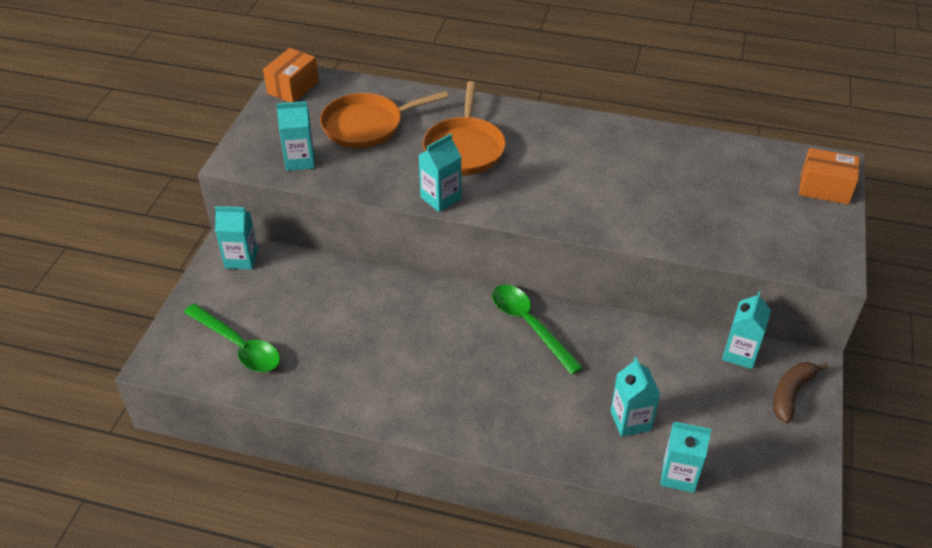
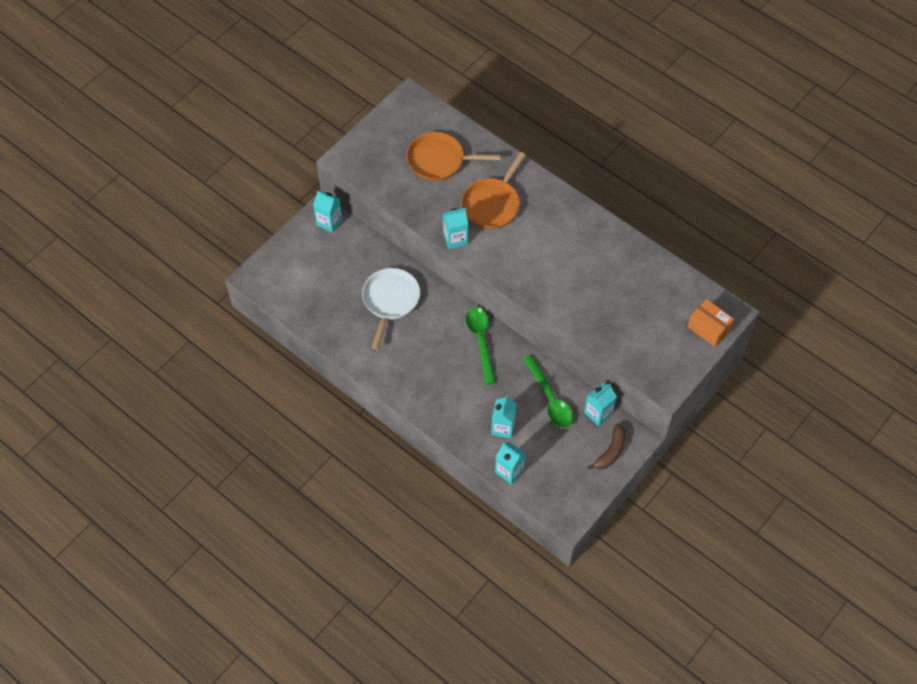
camera: 25 degrees right, 15 degrees up
(238, 346) = (302, 285): green spoon -> green spoon (550, 398)
(293, 87) = (407, 107): orange box -> none
(300, 160) = (383, 174): turquoise carton -> none
(377, 321) = (390, 300): none -> white pan
(791, 394) = (611, 451): brown banana -> brown banana turned 150 degrees clockwise

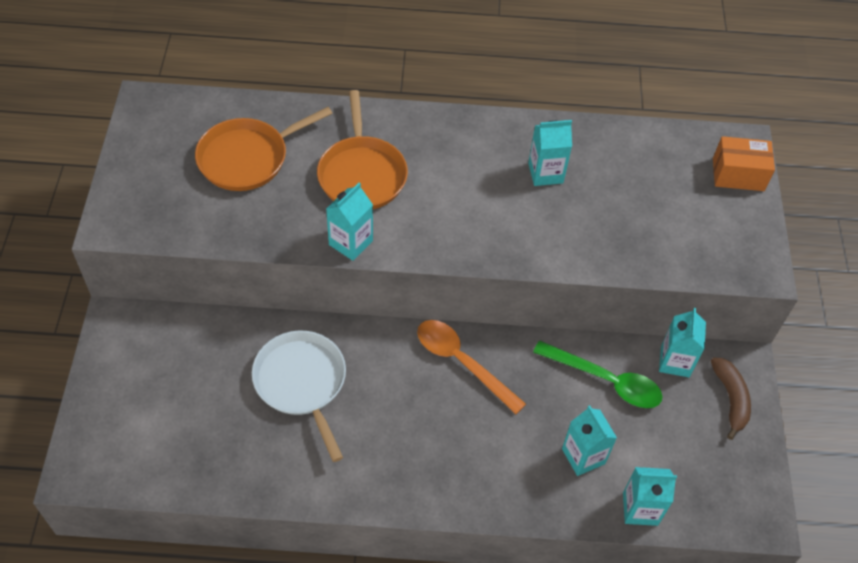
camera: 40 degrees left, 5 degrees down
(329, 222) = (135, 329): turquoise carton -> turquoise carton (545, 173)
(481, 341) = (462, 362): green spoon -> orange spoon

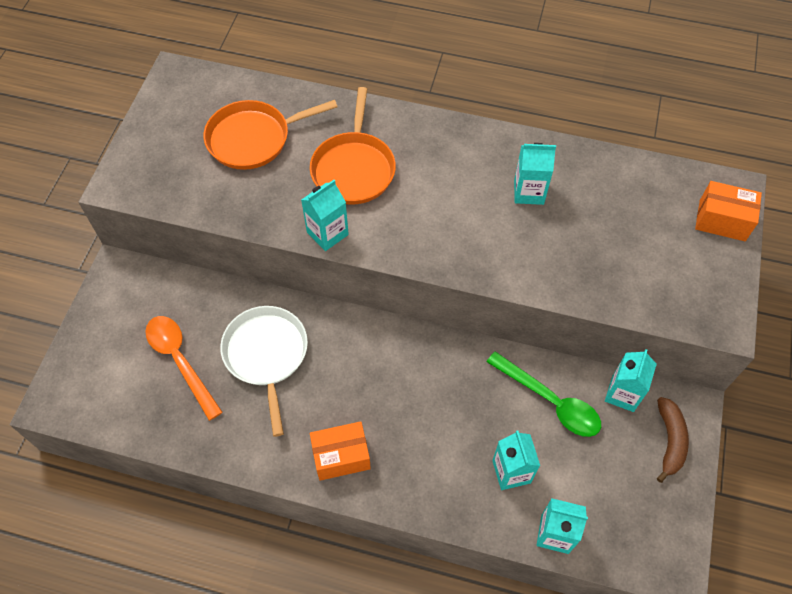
camera: 15 degrees right, 5 degrees up
(406, 472) = (341, 456): none -> orange box
(462, 362) = (417, 360): orange spoon -> orange spoon (180, 361)

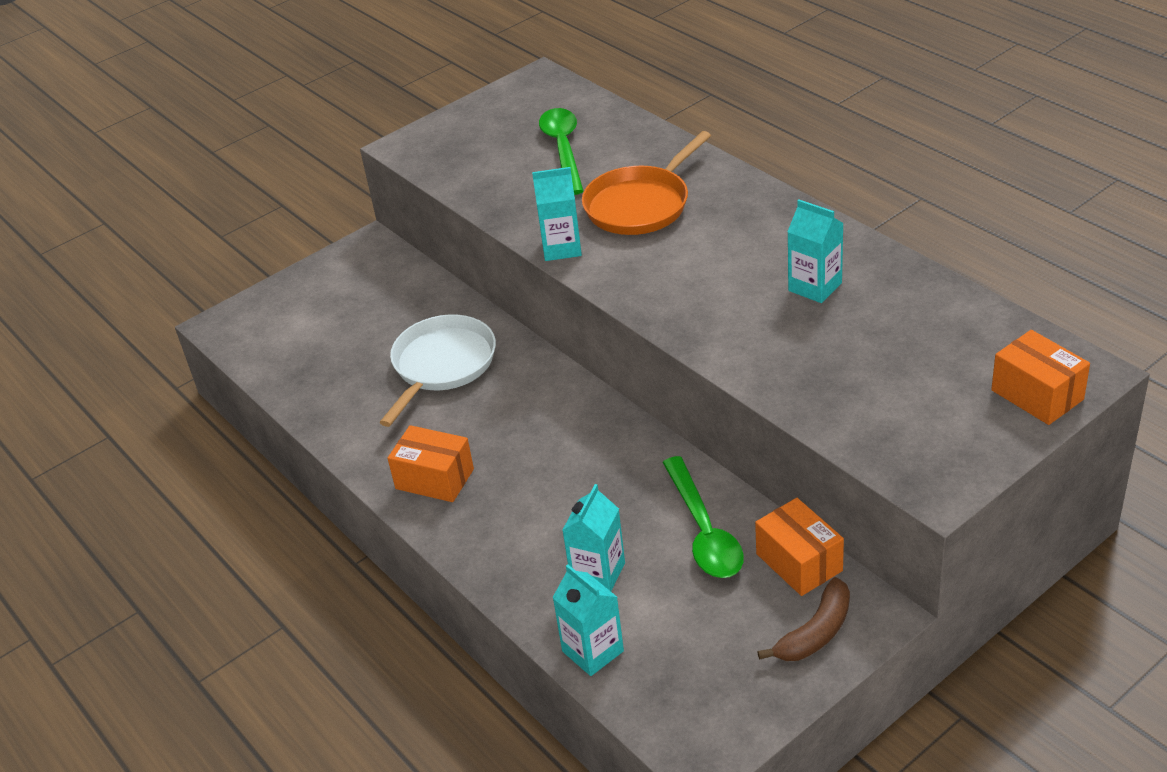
camera: 40 degrees right, 20 degrees down
(180, 361) = (358, 338): orange spoon -> none
(253, 139) = (563, 150): orange pan -> green spoon
(622, 394) = (799, 562): turquoise carton -> orange box

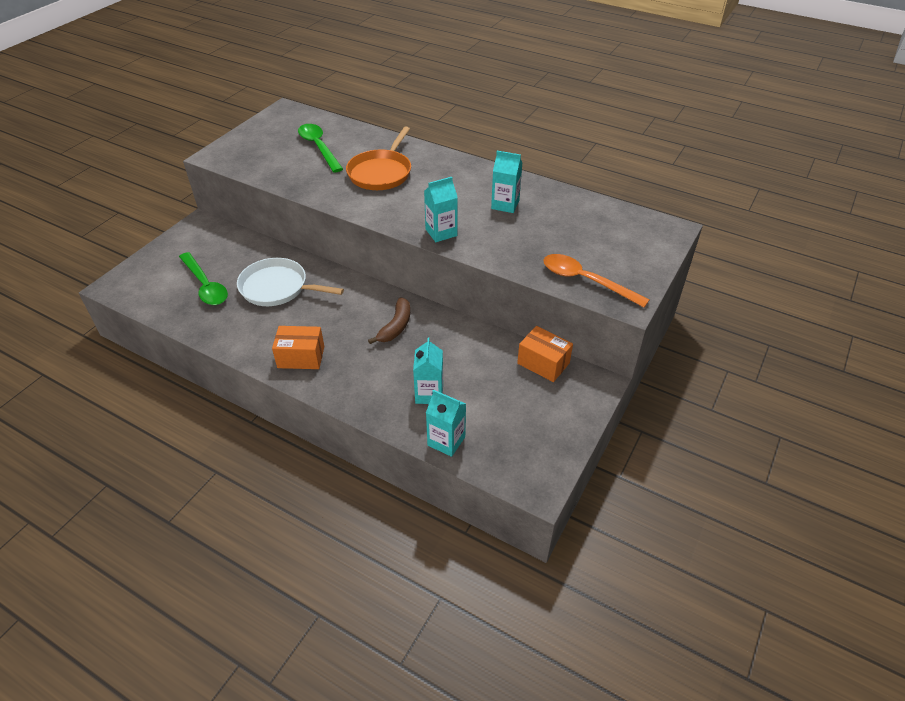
camera: 25 degrees left, 5 degrees up
(442, 365) = (277, 288): white pan -> white pan turned 75 degrees counterclockwise
(561, 248) = (343, 203): turquoise carton -> turquoise carton (441, 232)
(704, 531) = (481, 356): green spoon -> green spoon (205, 285)
(815, 632) = (570, 401): brown banana -> brown banana (396, 326)
(886, 438) = (586, 281): none -> orange spoon
(1037, 395) = (653, 244): orange box -> none

